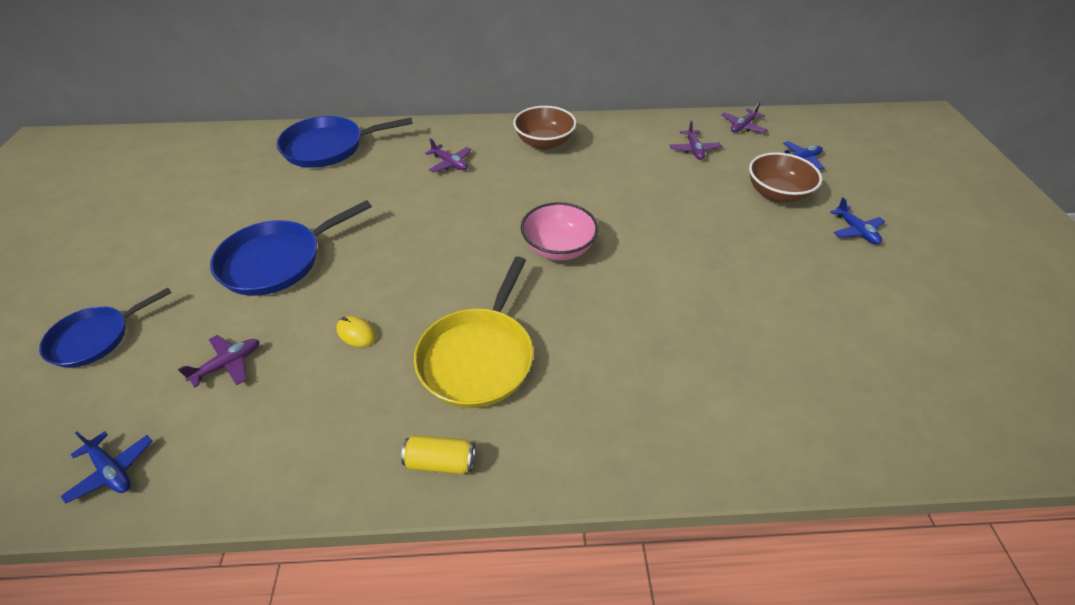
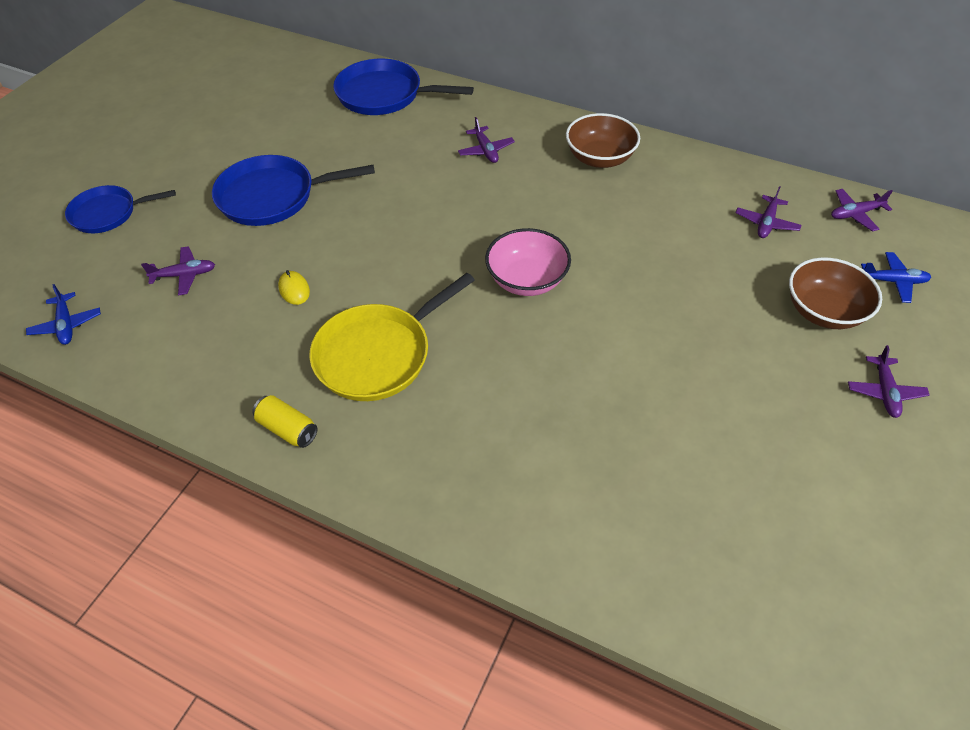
camera: 30 degrees right, 5 degrees up
(855, 231) = (884, 391): blue plane -> purple plane

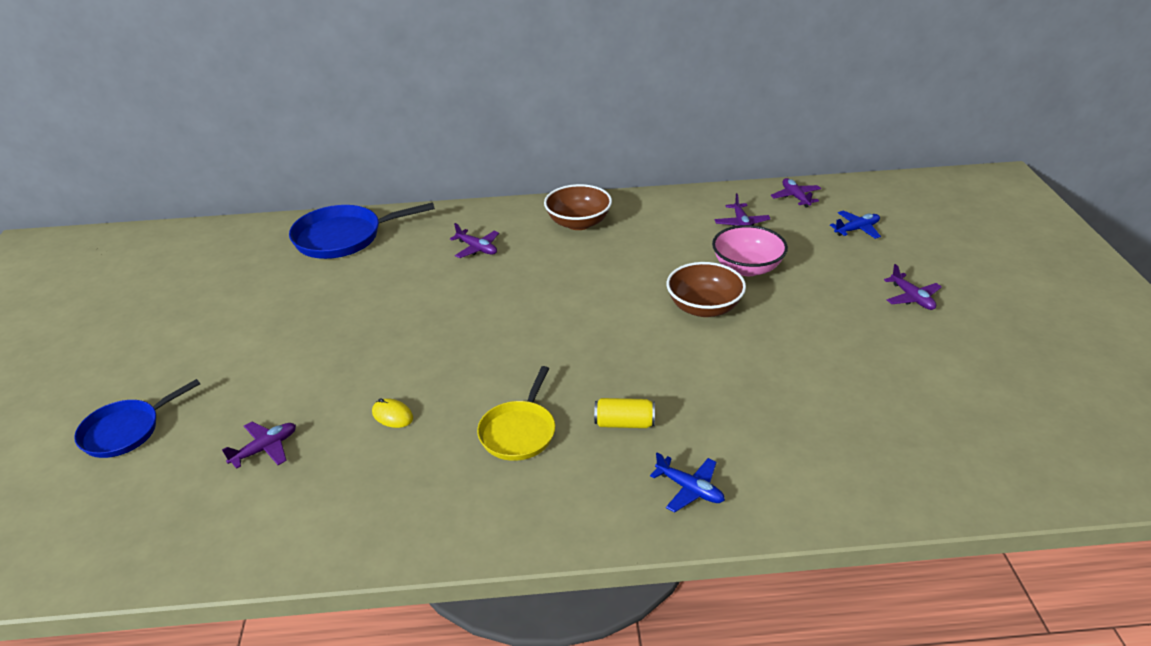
camera: 30 degrees left, 15 degrees down
(66, 324) = (165, 545): blue plane -> blue plane (689, 489)
(273, 197) = (302, 352): blue pan -> none
(287, 429) = (487, 524): yellow can -> yellow can (624, 423)
(378, 354) = (519, 432): yellow pan -> yellow pan, size x0.66
(527, 280) = (597, 327): pink bowl -> pink bowl (747, 268)
(823, 311) = (830, 264): brown bowl -> brown bowl (704, 307)
(855, 214) = (795, 197): purple plane -> purple plane turned 120 degrees clockwise

